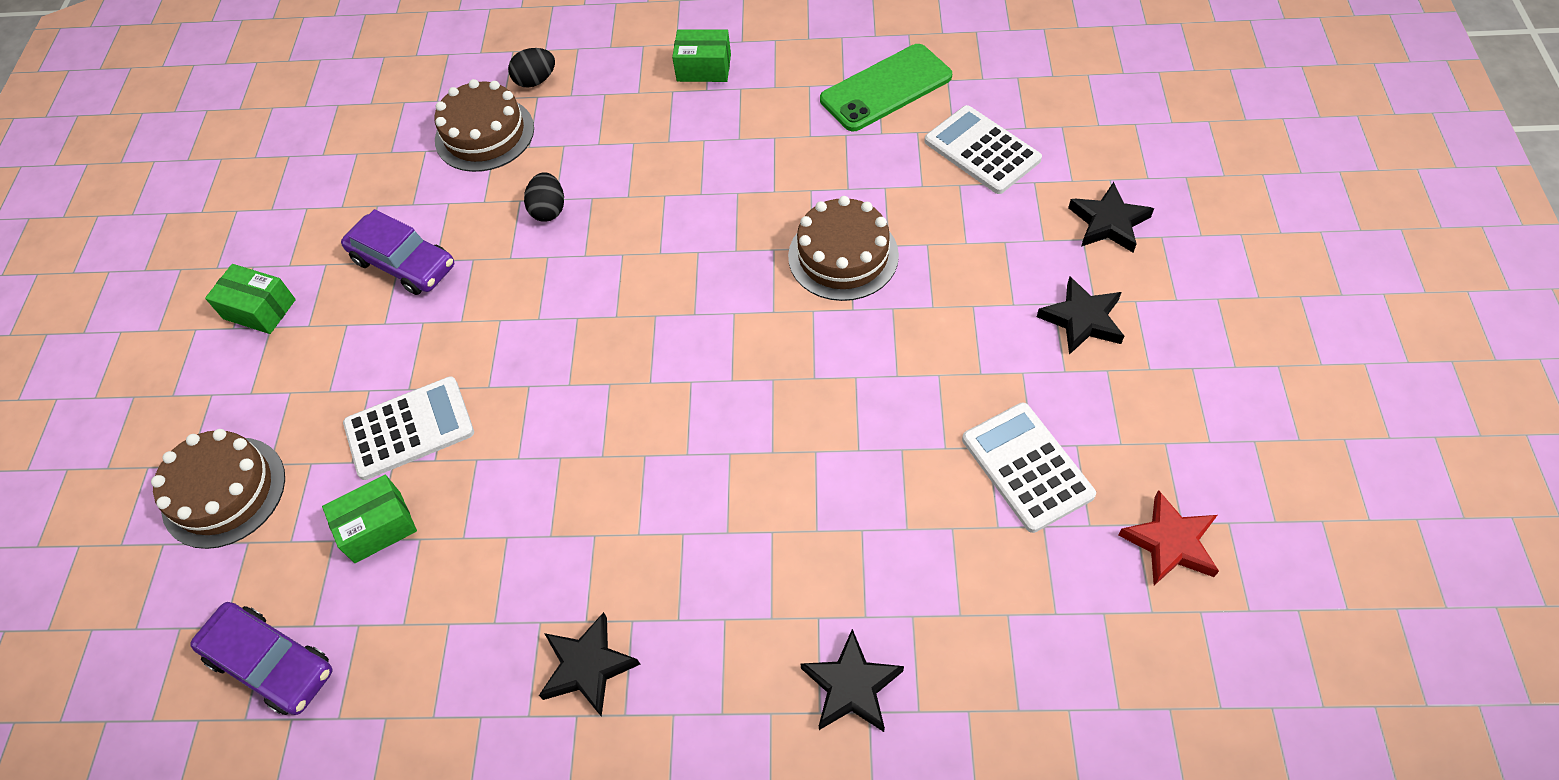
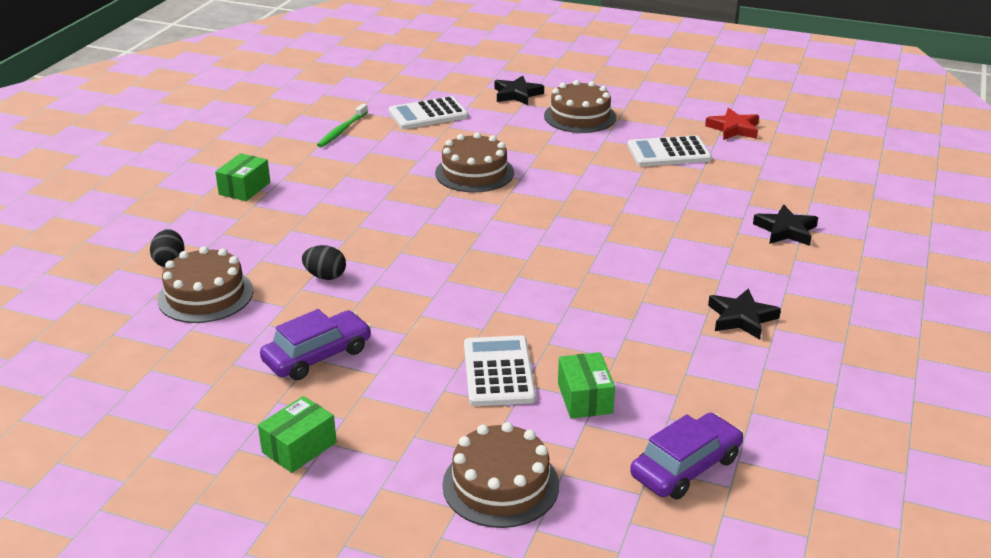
camera: 75 degrees left, 25 degrees down
(886, 88) = (342, 130): green phone -> green toothbrush
(1082, 319) = (580, 116): black star -> brown cake

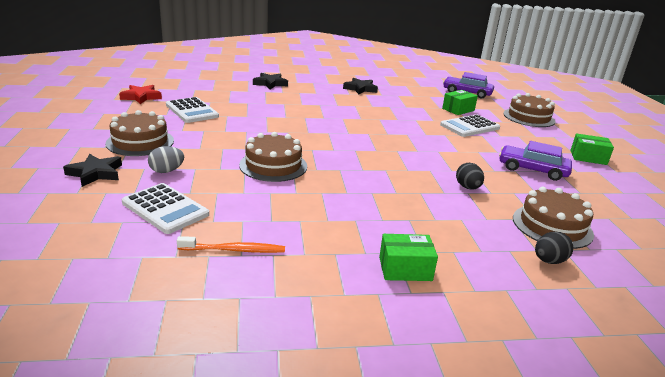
camera: 120 degrees left, 5 degrees down
(342, 130) = (234, 250): green toothbrush -> orange toothbrush
(500, 122) = (166, 171): none -> grey egg

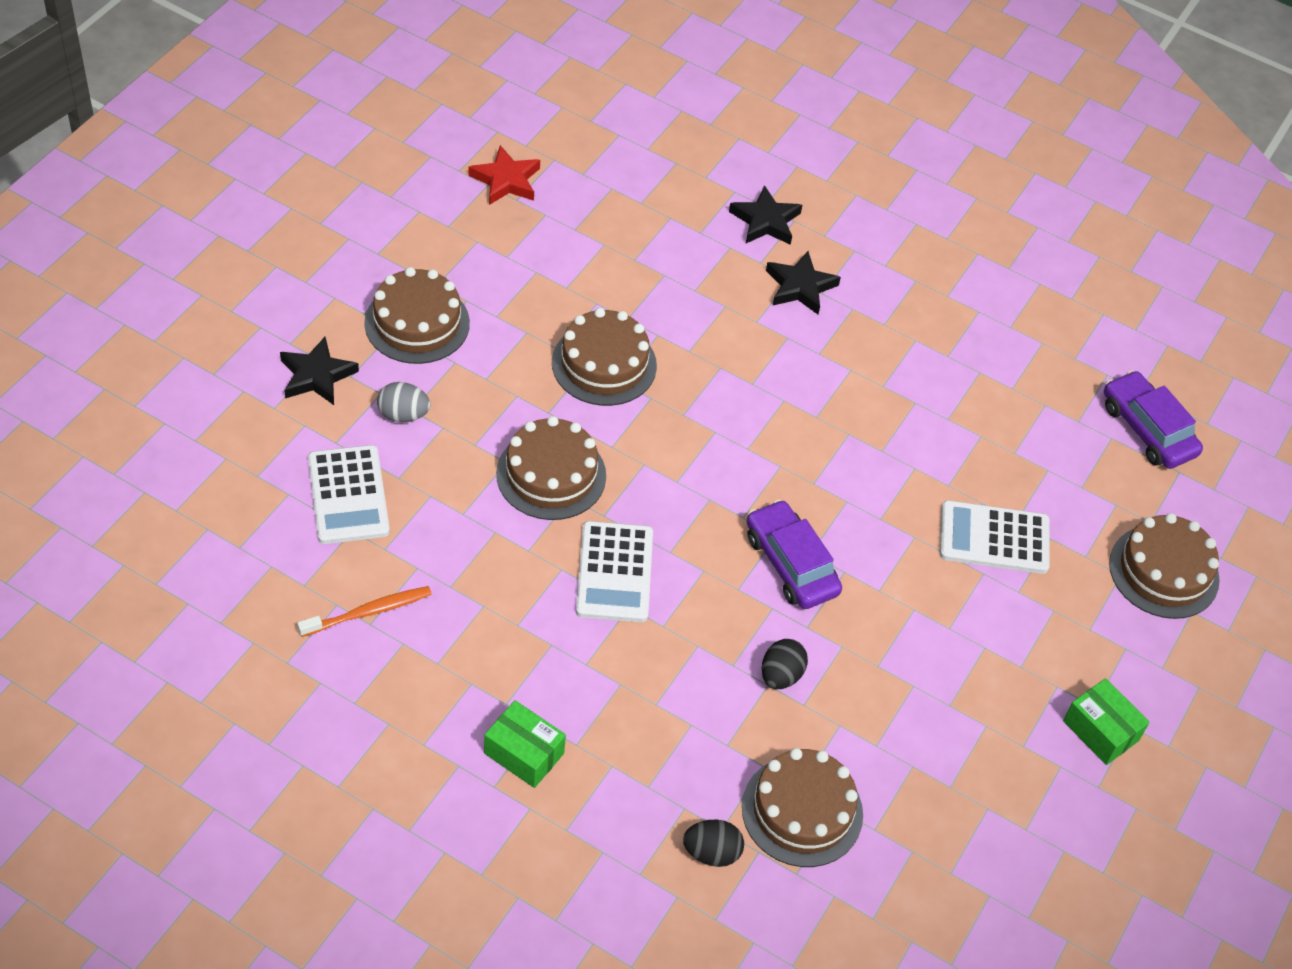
camera: 35 degrees right, 25 degrees up
(192, 111) = (552, 262): white calculator -> white calculator (614, 572)
(234, 250) = (369, 612): orange toothbrush -> orange toothbrush turned 60 degrees counterclockwise
(253, 129) = (604, 364): none -> brown cake
(360, 89) = (927, 315): black star -> black star (800, 286)
(458, 110) = (1044, 477): green box -> none
(532, 170) = (945, 699): purple car -> purple car (791, 564)

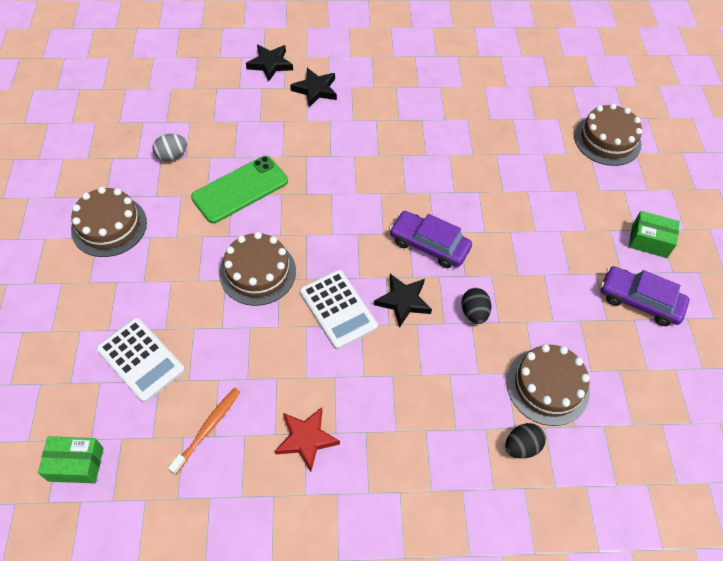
camera: 30 degrees left, 5 degrees up
(317, 375) = (66, 294): black star -> black star (403, 301)
(403, 415) = (140, 287): grey egg -> grey egg (172, 155)
(506, 180) = (105, 114): red star -> red star (306, 439)
(524, 753) = (370, 458): green box -> green box (76, 464)
(604, 364) = (240, 189): brown cake -> green phone
(994, 538) = (517, 169): white calculator -> none
(1147, 429) = (541, 73): purple car -> purple car (639, 301)

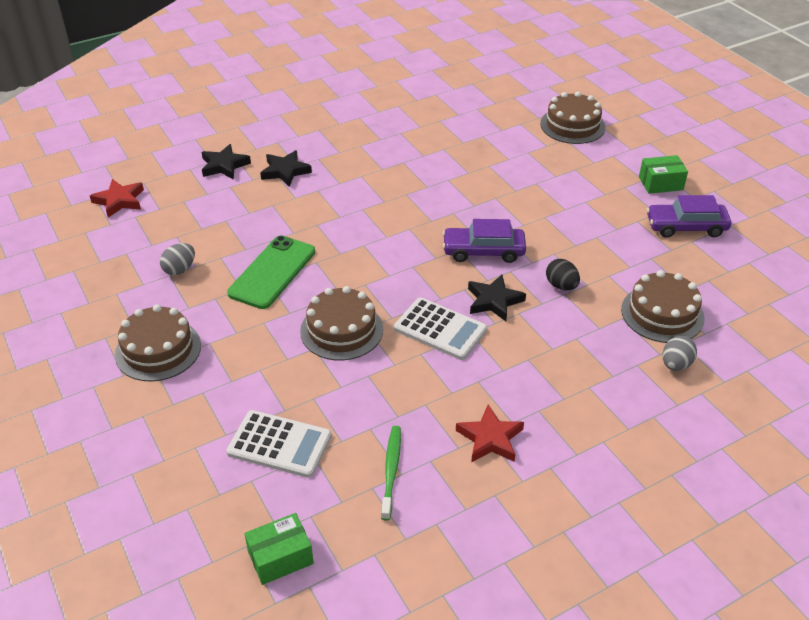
camera: 25 degrees left, 15 degrees down
(168, 68) = (119, 201): none -> red star
(208, 428) = (391, 470): orange toothbrush -> green toothbrush
(521, 446) = (675, 364): black egg -> grey egg

